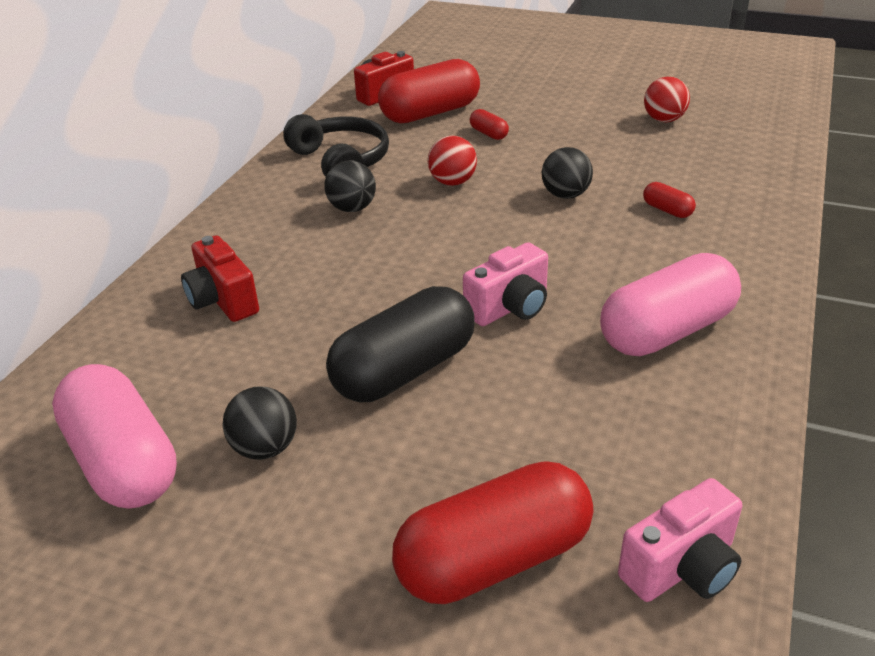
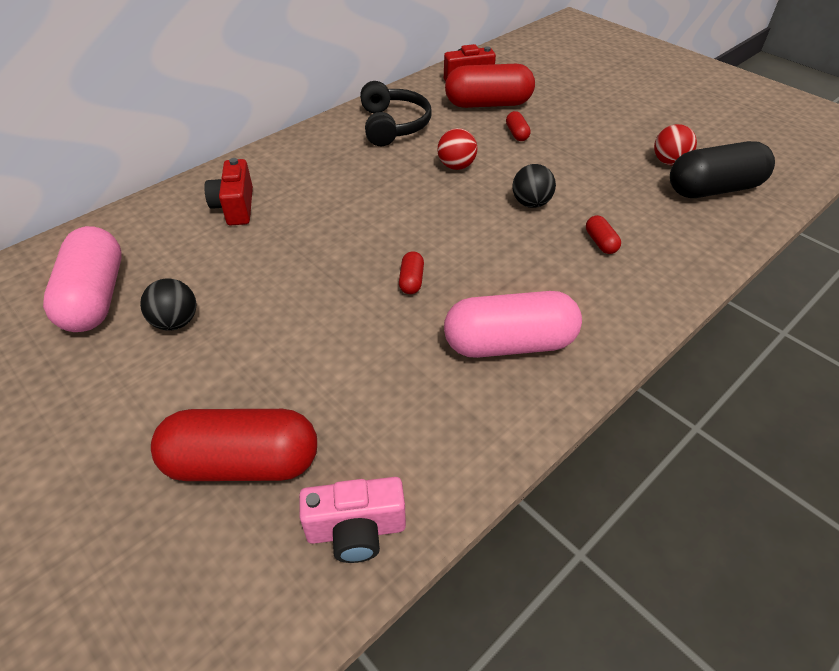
camera: 25 degrees right, 10 degrees up
(352, 208) = (370, 165): black ball -> none
(404, 370) = (302, 301): black capsule -> black capsule (713, 189)
(509, 307) = (411, 280): pink camera -> red capsule

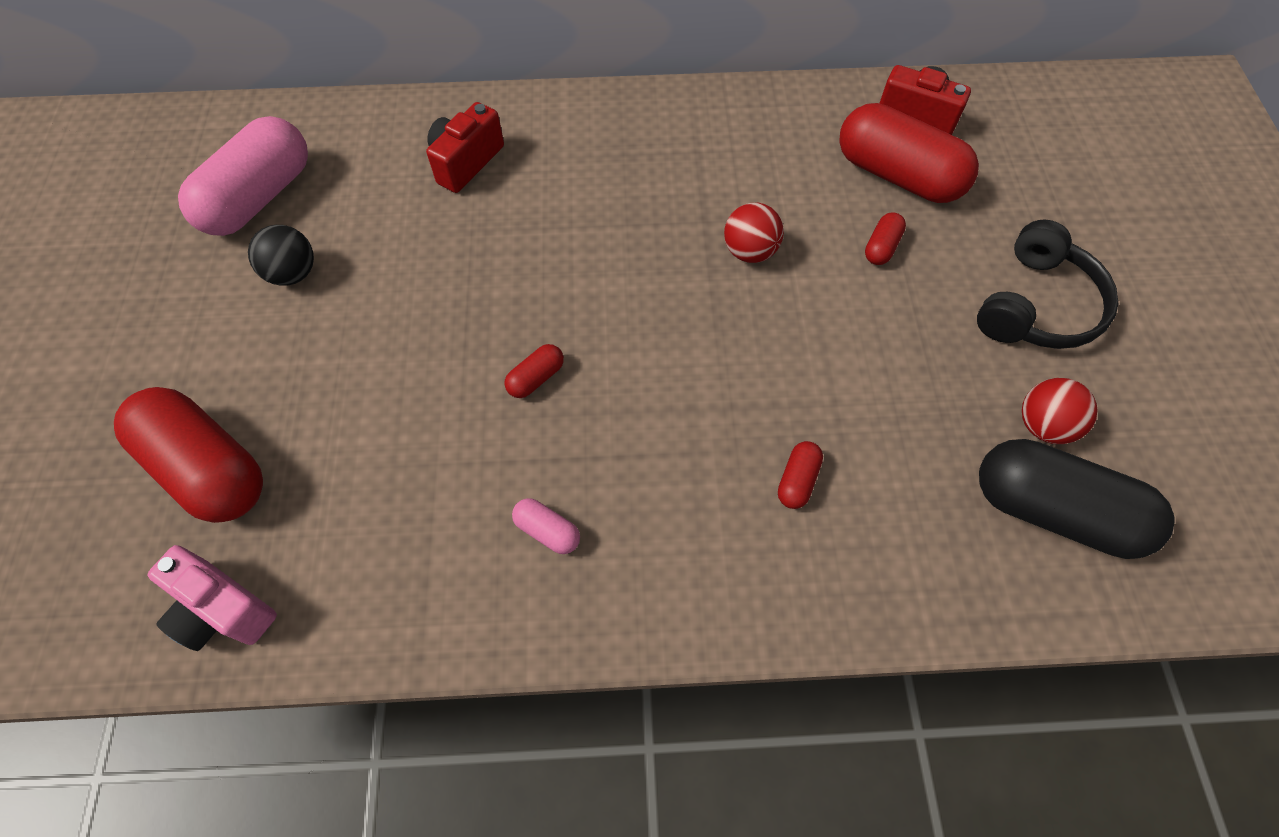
camera: 40 degrees right, 15 degrees up
(393, 125) = (741, 142): black headphones -> black headphones (1037, 306)
(509, 343) = (547, 531): pink capsule -> pink capsule, size x0.42
(531, 203) = (778, 365): black ball -> none

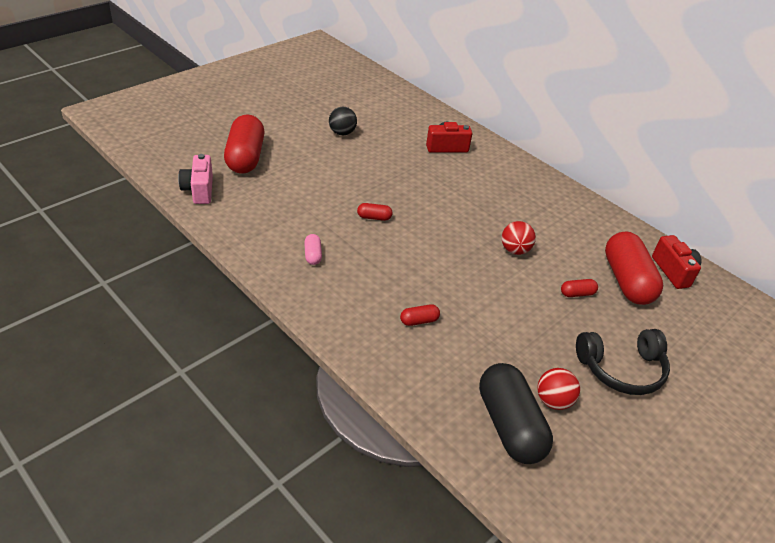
camera: 45 degrees right, 20 degrees down
(259, 198) = (362, 107): pink capsule -> none

